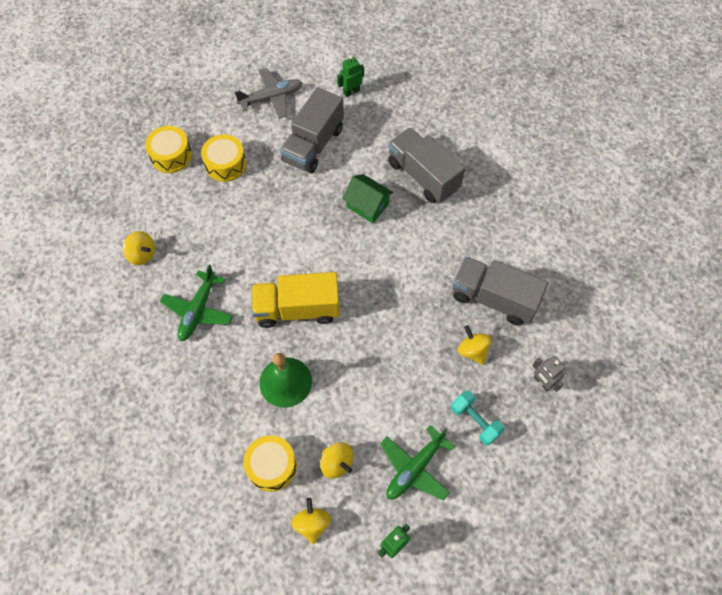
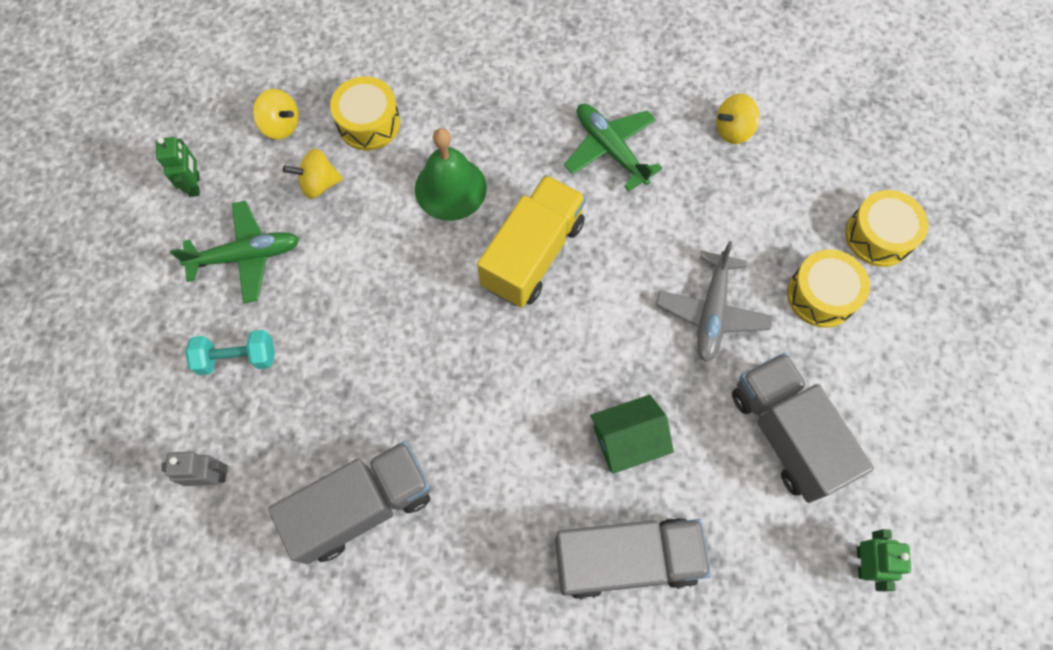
camera: 125 degrees right, 5 degrees up
(271, 97) = (918, 429): grey plane -> grey plane (711, 312)
(414, 468) = (246, 256): green plane -> green plane turned 90 degrees clockwise
(472, 350) = (318, 422): yellow spinning top -> none

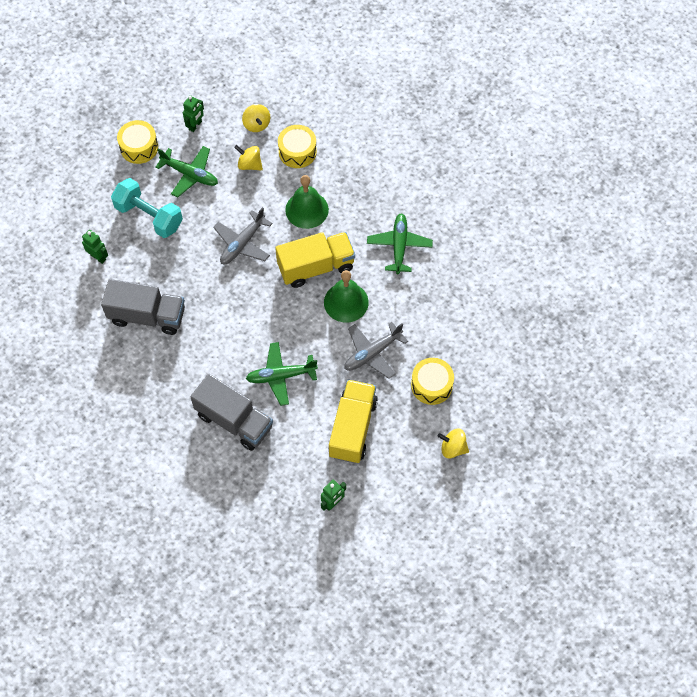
camera: 40 degrees right, 5 degrees down
(210, 476) = (98, 257): grey robot -> green robot
(237, 358) = (149, 216): turquoise dumbbell -> turquoise dumbbell, size x1.59
(406, 297) = (242, 244): none -> grey plane
(614, 271) = (346, 302): none -> green bell
(627, 440) = (281, 376): green house -> green plane
(733, 130) = (469, 280): yellow spinning top -> yellow spinning top (453, 448)
(786, 434) = (353, 428): grey truck -> yellow truck
(878, 236) = (488, 381): yellow drum -> yellow drum (139, 147)

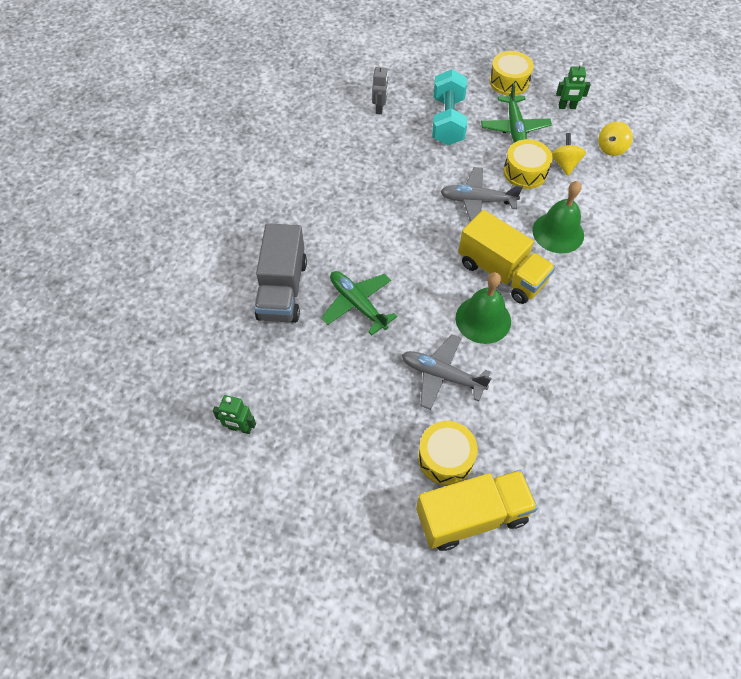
camera: 60 degrees right, 5 degrees down
(98, 257) = (380, 108): green robot -> grey robot
(147, 316) = (347, 169): grey truck -> none
(297, 152) = (613, 193): yellow drum -> yellow drum (525, 172)
(353, 428) = (340, 402): yellow truck -> yellow truck (472, 516)
(399, 246) = (588, 335): green plane -> none
(453, 448) = (381, 525): yellow spinning top -> none

